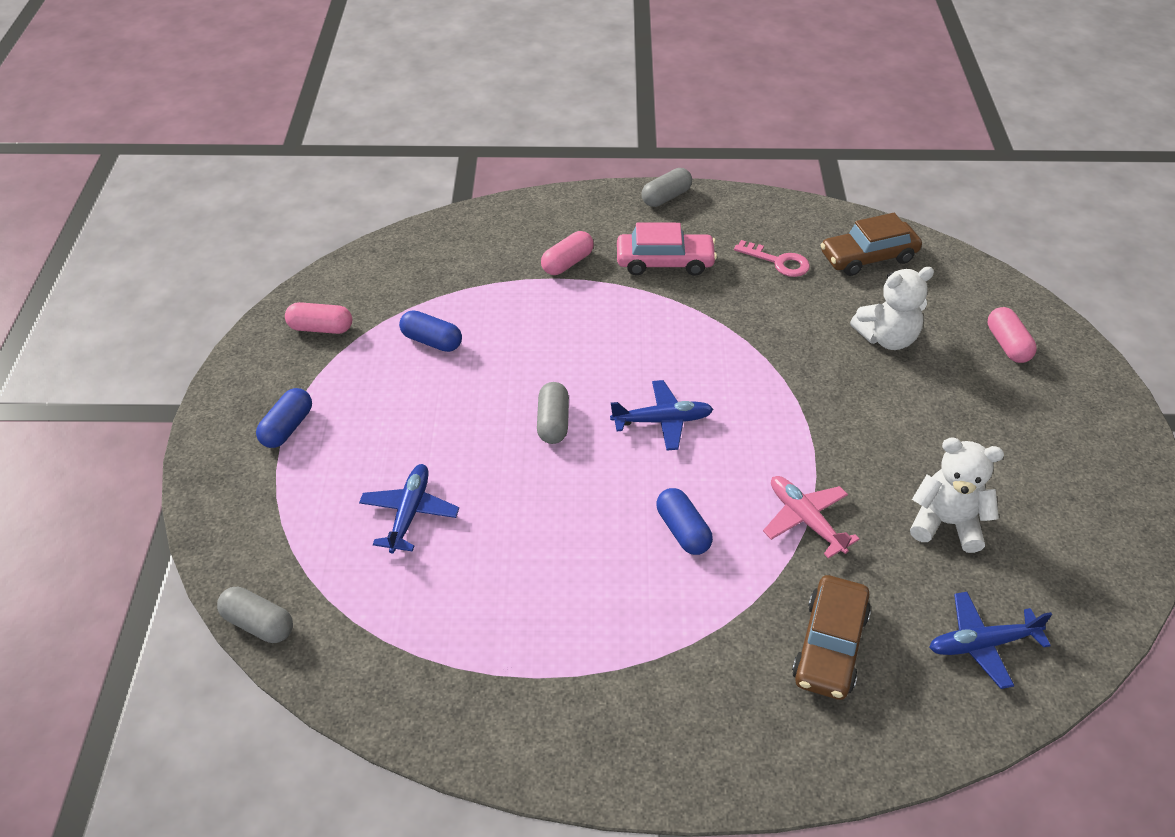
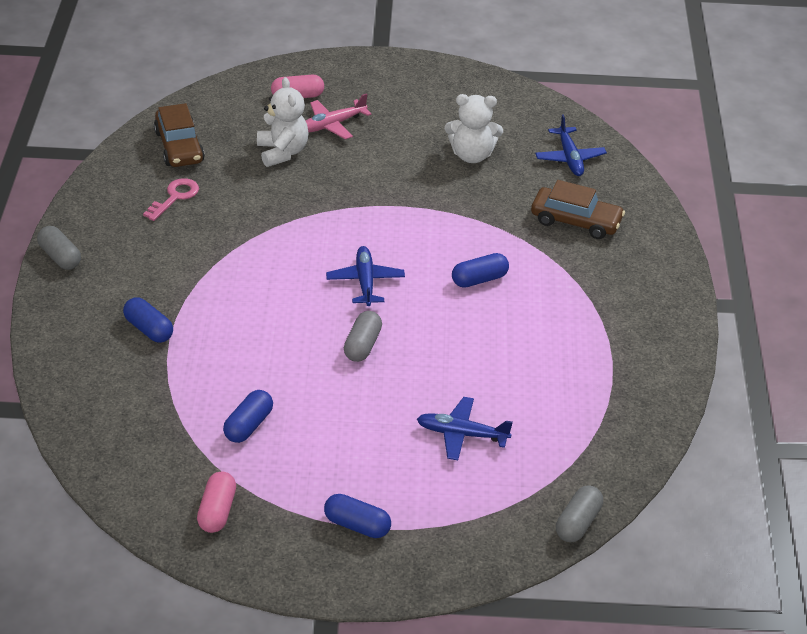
camera: 90 degrees left, 5 degrees down
(553, 422) = (362, 345): grey capsule -> grey capsule turned 75 degrees counterclockwise
(567, 263) = (149, 329): pink capsule -> blue capsule
(665, 262) = (161, 265): pink car -> none
(806, 520) = (469, 218): pink plane -> pink plane (332, 125)
(946, 523) = (472, 155): white teddy bear -> white teddy bear turned 105 degrees counterclockwise

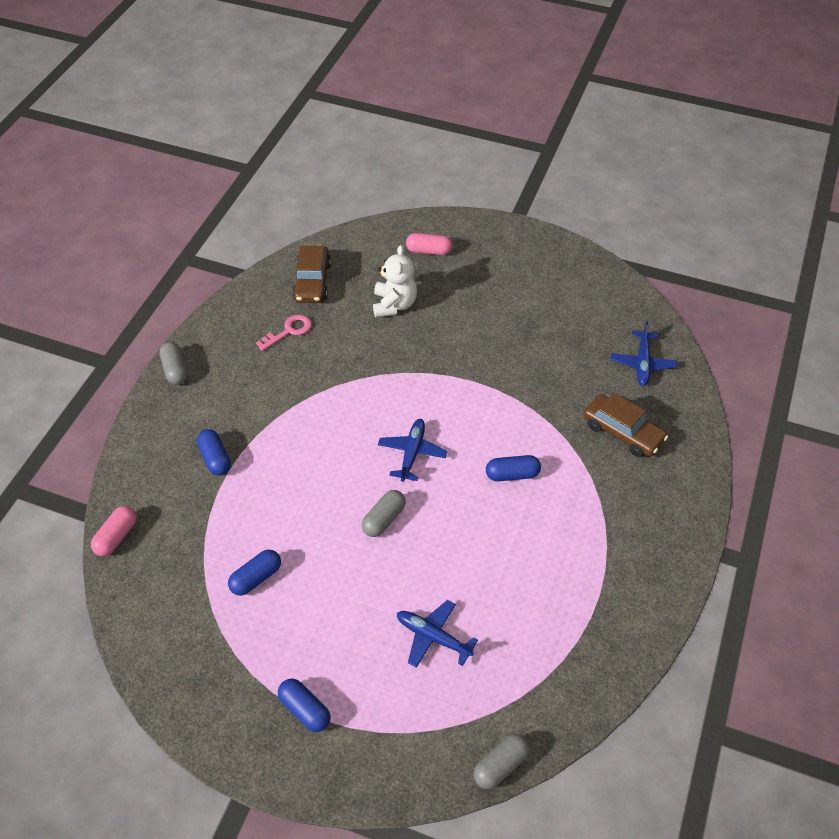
camera: 20 degrees right, 10 degrees up
(217, 511) = (195, 660): pink capsule -> pink capsule (116, 537)
(332, 125) = (447, 286): pink plane -> none
(472, 155) = (555, 342): white teddy bear -> none

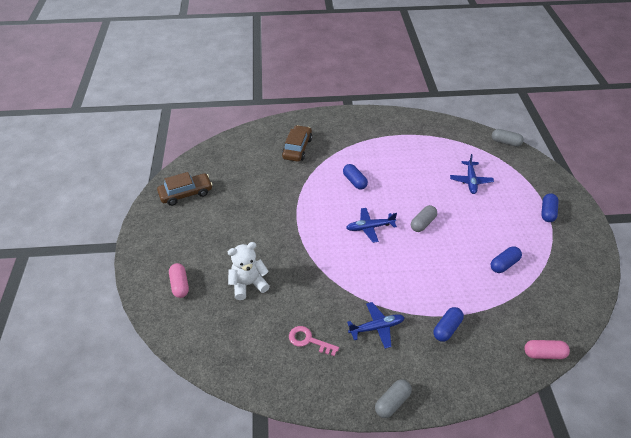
camera: 115 degrees left, 5 degrees down
(256, 578) = (504, 264): blue capsule -> blue capsule turned 60 degrees counterclockwise
(312, 282) = (247, 349): brown car -> brown car (186, 193)
(384, 519) = (423, 223): grey capsule -> grey capsule turned 60 degrees counterclockwise
(642, 363) = (241, 152): blue plane -> blue plane (376, 327)

